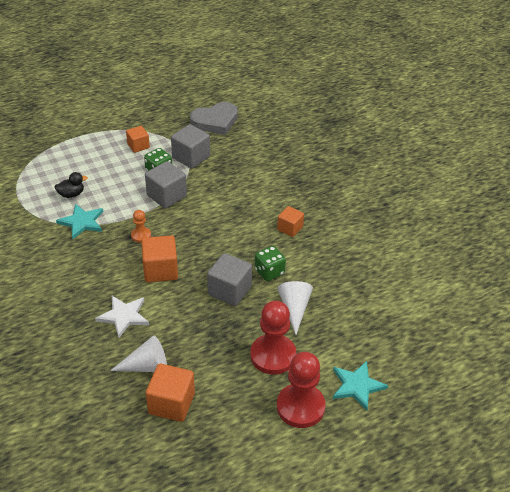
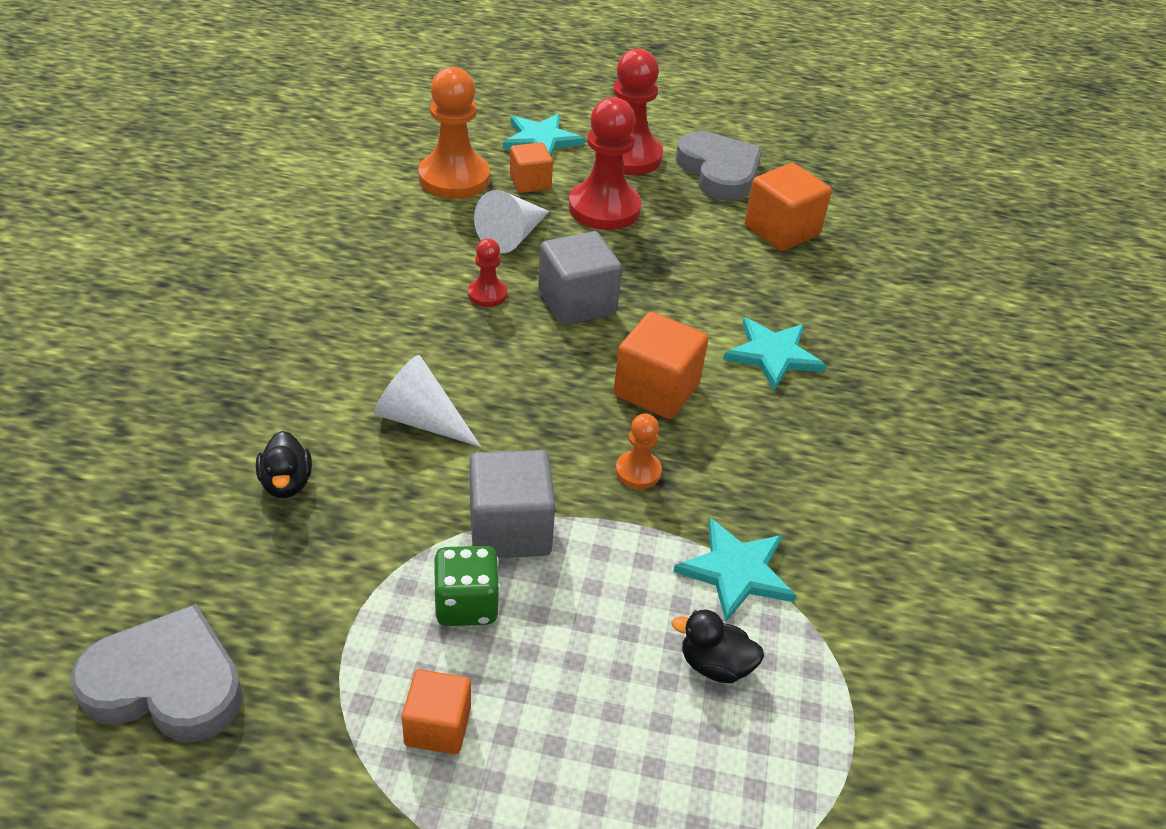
camera: 145 degrees left, 0 degrees up
(124, 316) = (773, 355): white star -> turquoise star
(146, 366) = (785, 280): white cone -> white cone (421, 420)
(191, 157) = (354, 601): grey cube -> none
(241, 431) = (719, 171): none -> grey heart
(248, 172) = (286, 483): none -> black duck
(269, 272) = (487, 294): green dice -> red pawn
(290, 228) = (368, 334): orange cube -> orange cube (530, 182)
(361, 326) = (454, 178): none -> orange pawn

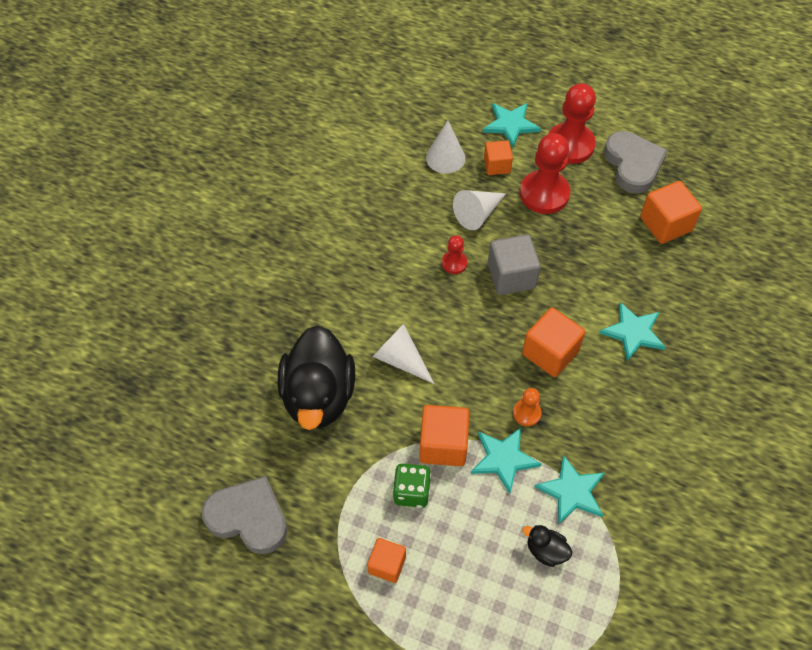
camera: 15 degrees right, 15 degrees up
(286, 483) = (318, 396): black duck -> black duck, size x2.41
(454, 178) = (445, 158): orange pawn -> white cone
(510, 529) = (443, 445): grey cube -> orange cube
(614, 538) = (504, 459): none -> turquoise star

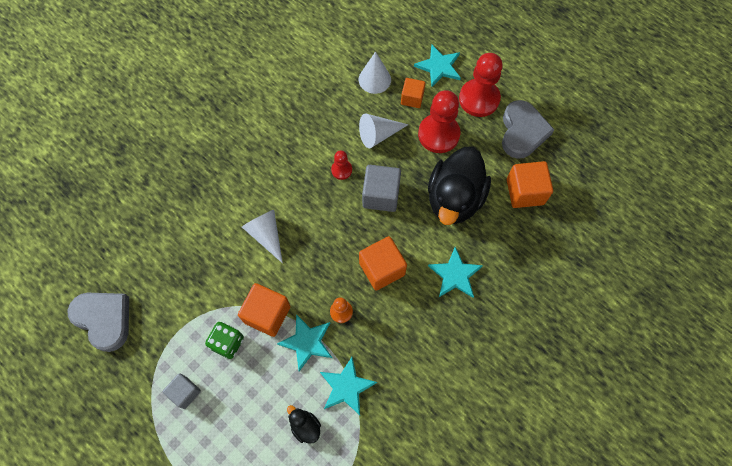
camera: 20 degrees right, 10 degrees up
(318, 396) = (193, 243): black duck -> black duck (454, 199)
(387, 565) = (185, 392): orange cube -> grey cube

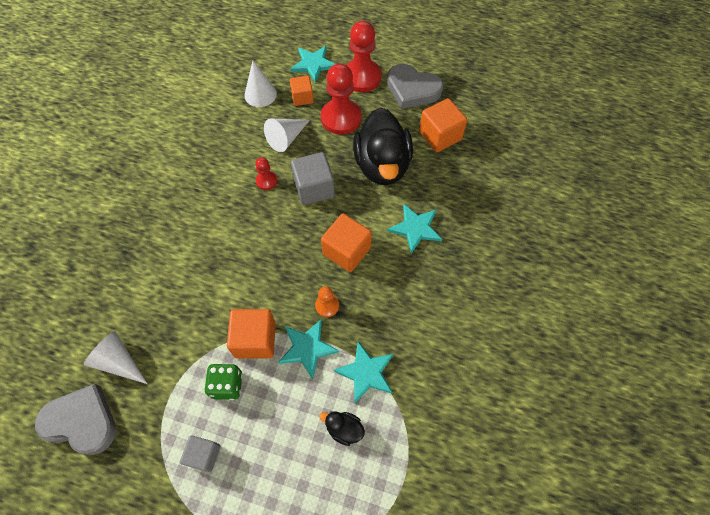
camera: 25 degrees left, 5 degrees down
(266, 235) = (220, 267): white cone -> white cone (118, 361)
(522, 132) = (412, 89): grey heart -> grey heart turned 135 degrees clockwise

